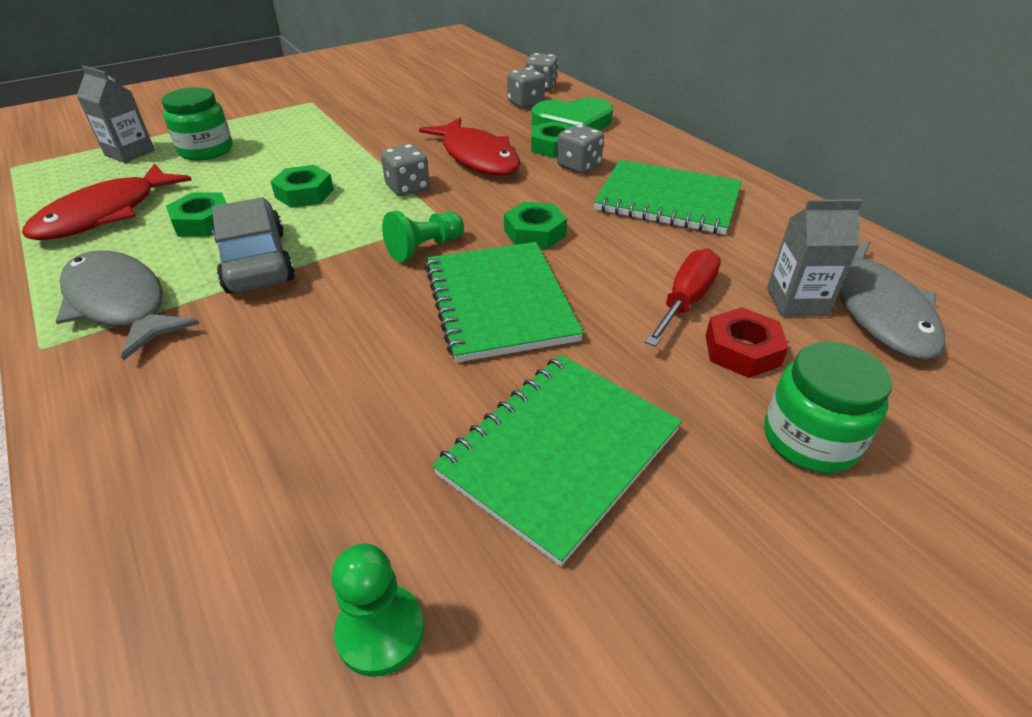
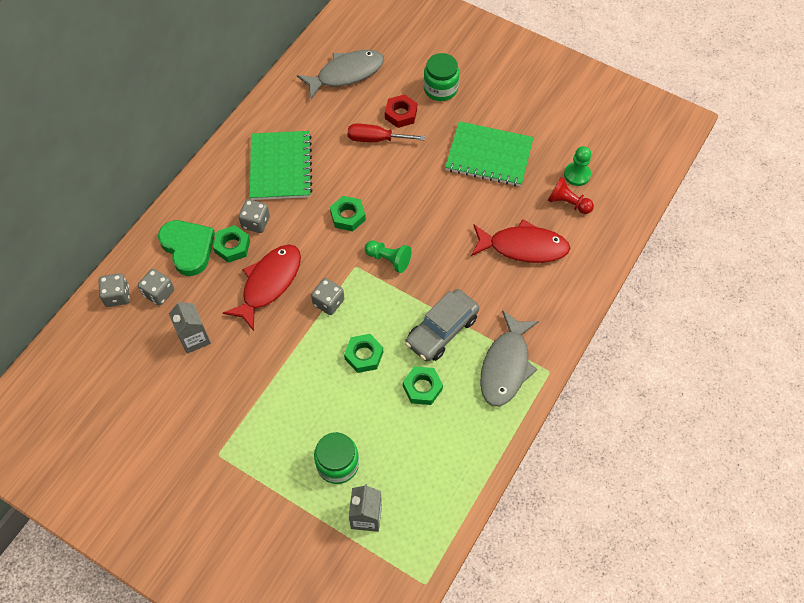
camera: 115 degrees left, 20 degrees up
(106, 214) = (443, 452): red fish -> red fish (523, 247)
(316, 556) = (568, 203): none -> red pawn
(499, 302) = (416, 207): green notebook -> none
(796, 302) = (355, 100): grey carton -> grey carton (194, 338)

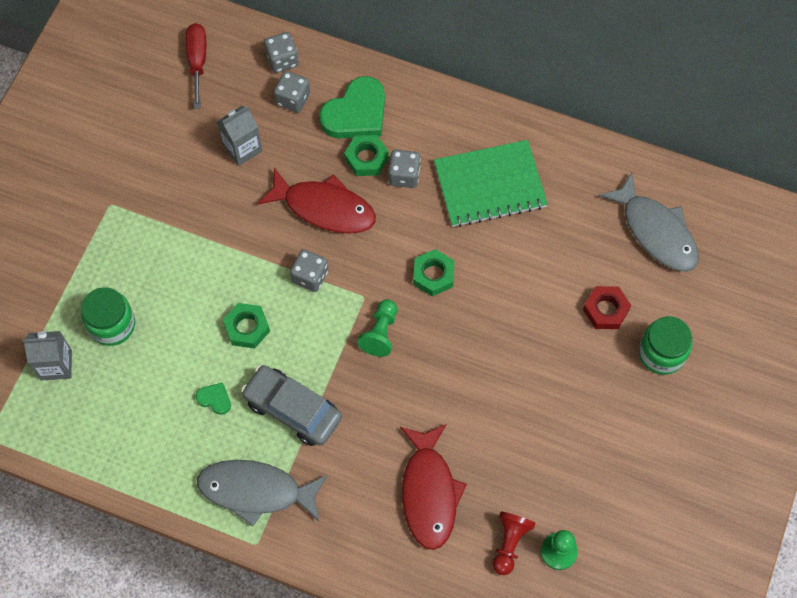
camera: 80 degrees right, 5 degrees up
(376, 139) = (558, 287): red screwdriver -> red screwdriver (197, 61)
(422, 388) = (215, 399): green nut -> green heart
(489, 155) = (564, 431): green notebook -> none

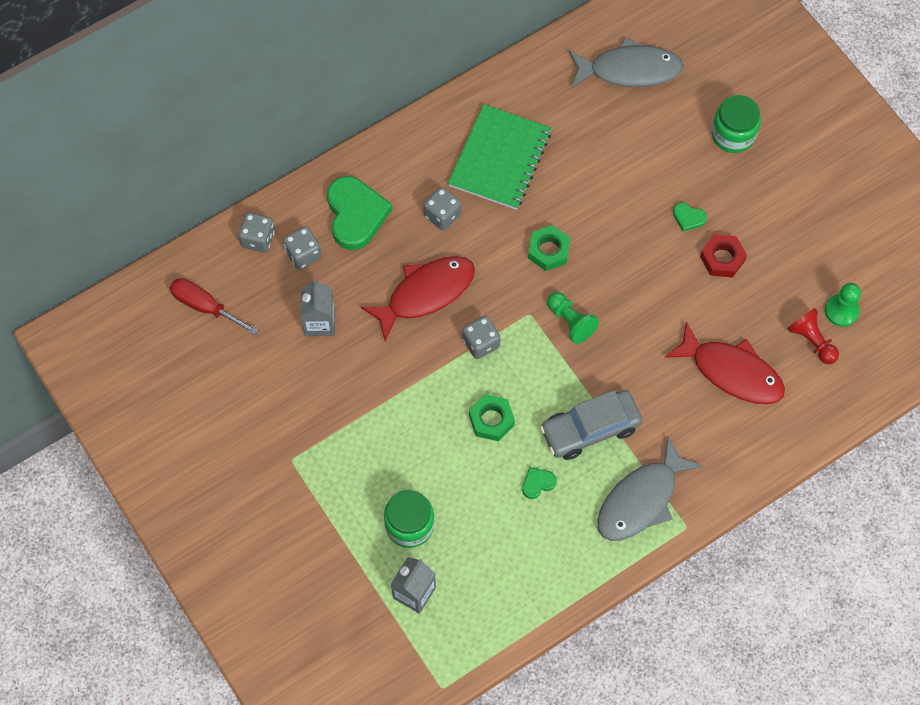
camera: 55 degrees left, 0 degrees up
(366, 158) = (404, 233): green nut -> none
(550, 366) = (688, 218): none -> green heart
(606, 310) = (669, 148): red nut -> red nut (722, 258)

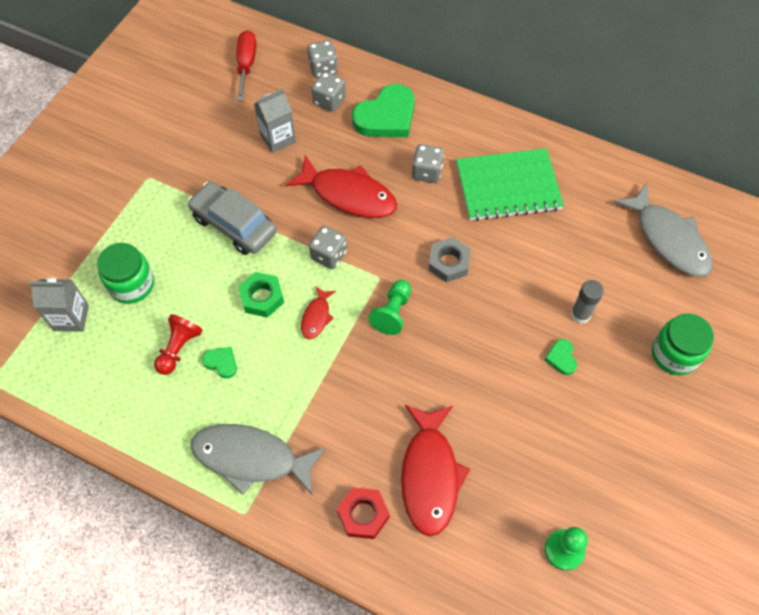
camera: 60 degrees right, 5 degrees down
(538, 384) = (316, 317): none -> red fish
(548, 251) = (448, 263): green nut -> grey nut
(590, 429) = (298, 379): grey car -> grey car (234, 225)
(658, 180) = (580, 314): none -> grey glue stick
(722, 258) = (541, 408): red nut -> red nut (363, 515)
(812, 341) = (511, 536): red pawn -> red pawn (179, 348)

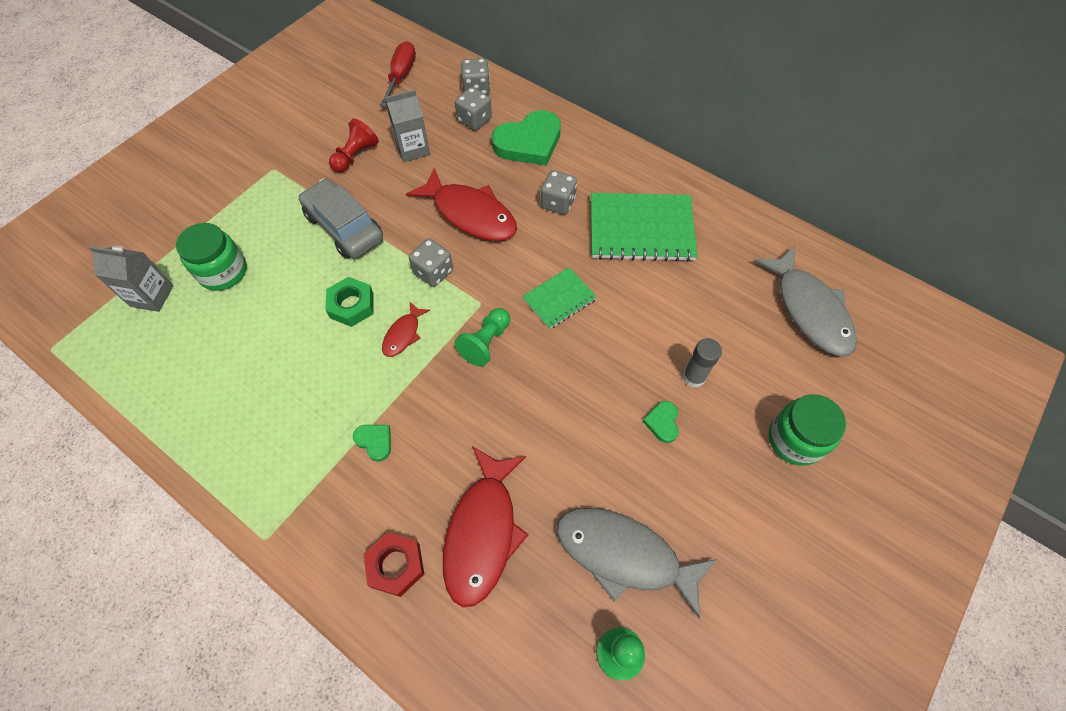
camera: 10 degrees right, 0 degrees up
(179, 348) = (250, 345): red pawn -> red pawn (355, 156)
(221, 363) = (289, 367): green heart -> green heart (375, 441)
(251, 458) = (290, 477): grey fish -> grey fish (624, 555)
(448, 263) = (559, 299): grey nut -> green notebook

